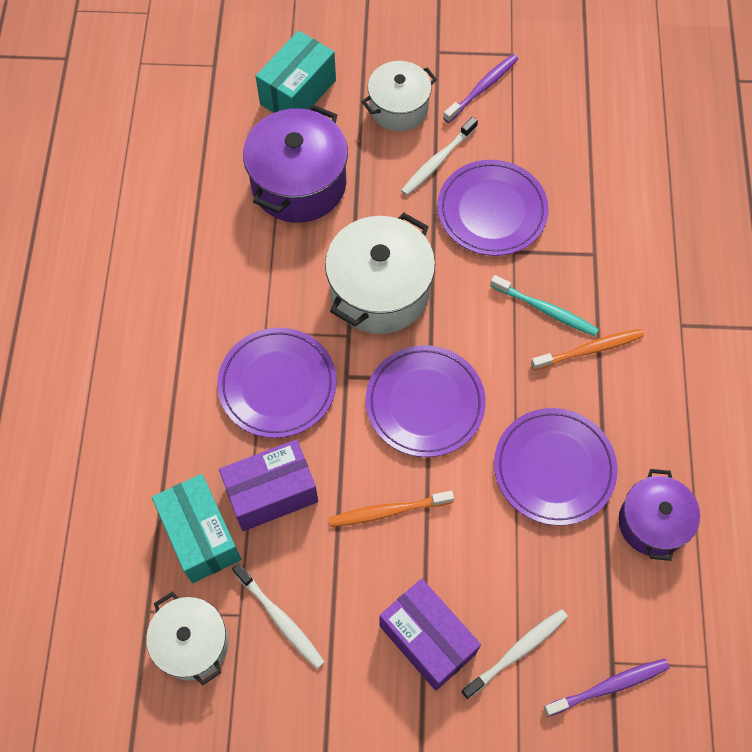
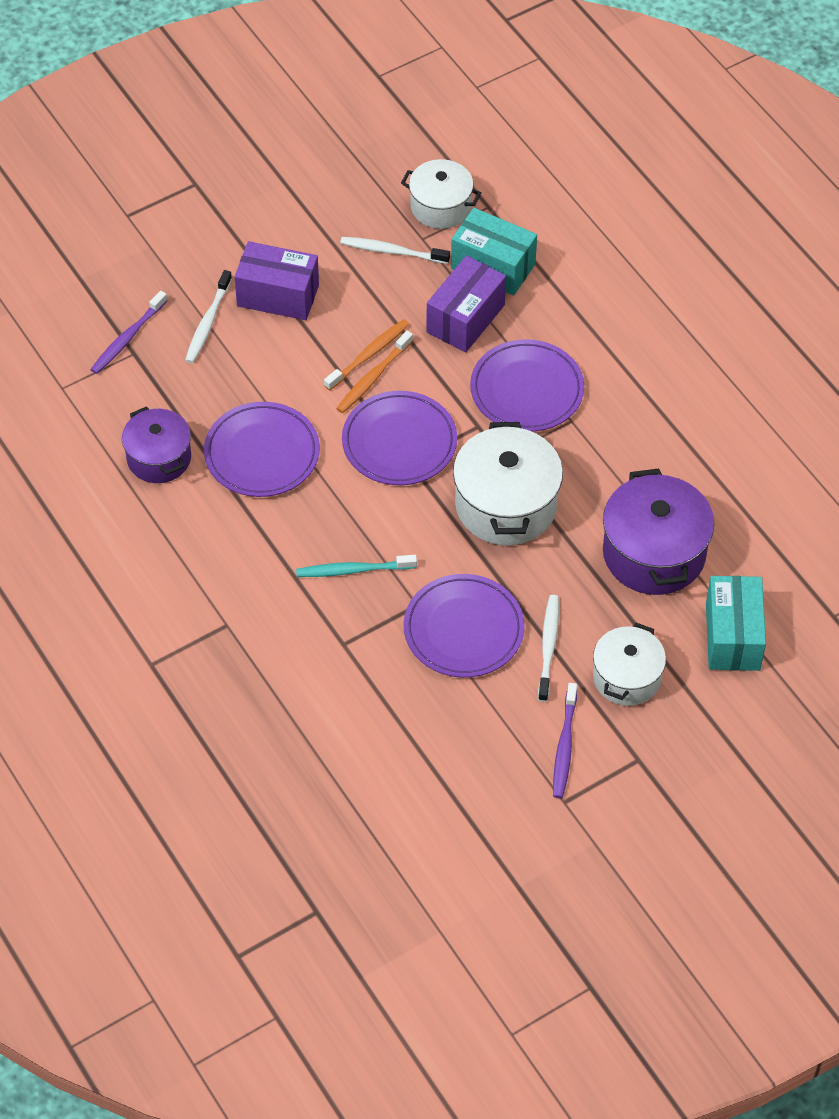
camera: 145 degrees right, 10 degrees down
(589, 350) = (293, 559): orange toothbrush -> orange toothbrush (373, 378)

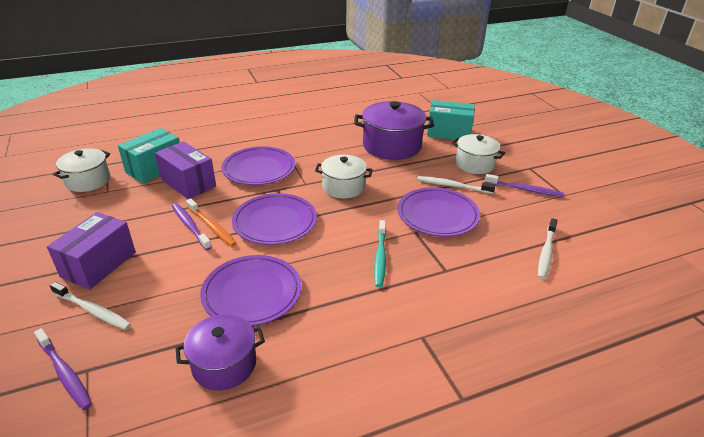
camera: 80 degrees left, 20 degrees down
(369, 354) = (190, 226): orange toothbrush -> purple toothbrush
(392, 251) = (106, 205): white toothbrush -> white toothbrush (546, 252)
(506, 505) = (343, 187): white pot -> white pot, size x0.64

